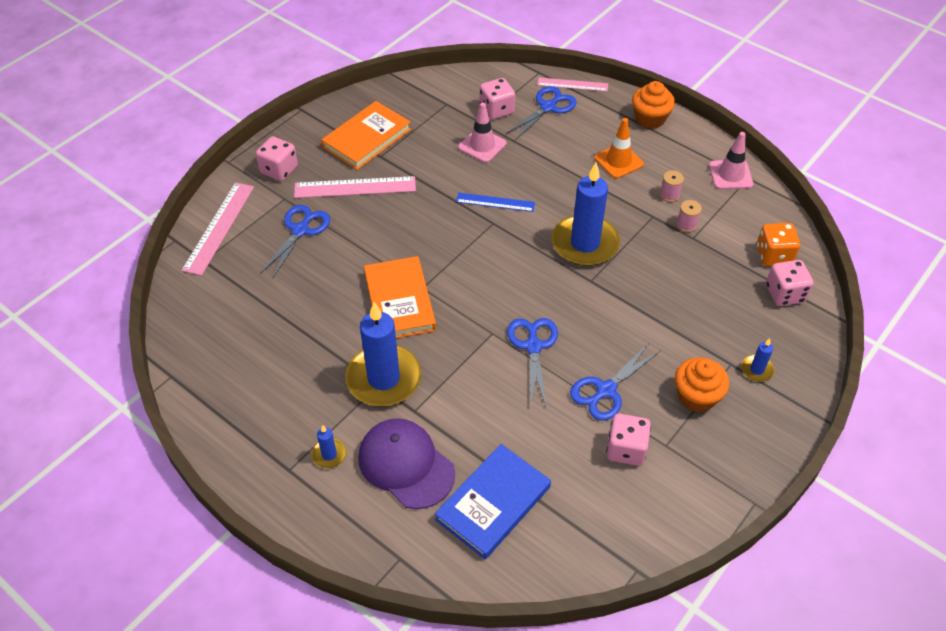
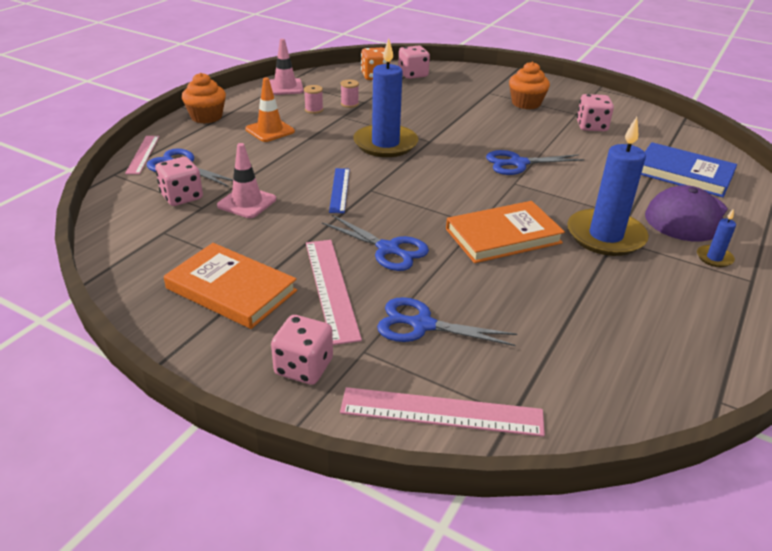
camera: 100 degrees left, 15 degrees down
(606, 390) = (543, 133): blue scissors -> blue scissors (388, 249)
(757, 370) = (489, 85): blue candle -> none

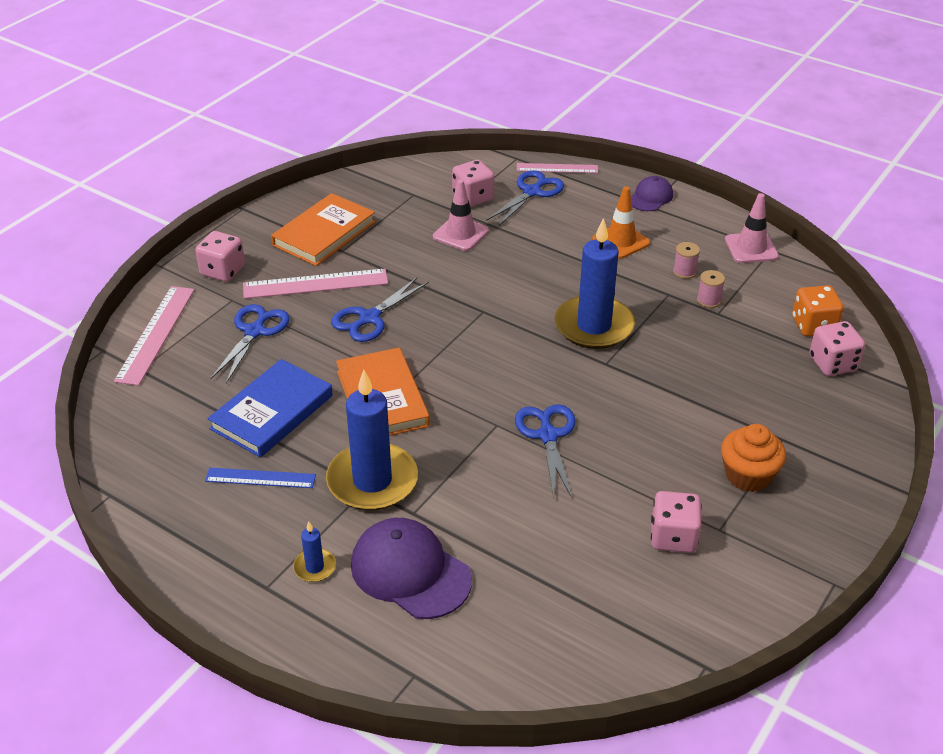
camera: 95 degrees right, 5 degrees up
(206, 117) = (650, 197): orange cupcake -> purple cap
(339, 190) = (483, 290): blue ruler -> blue ruler (260, 478)
(683, 174) = (521, 606): blue book -> blue book (272, 412)

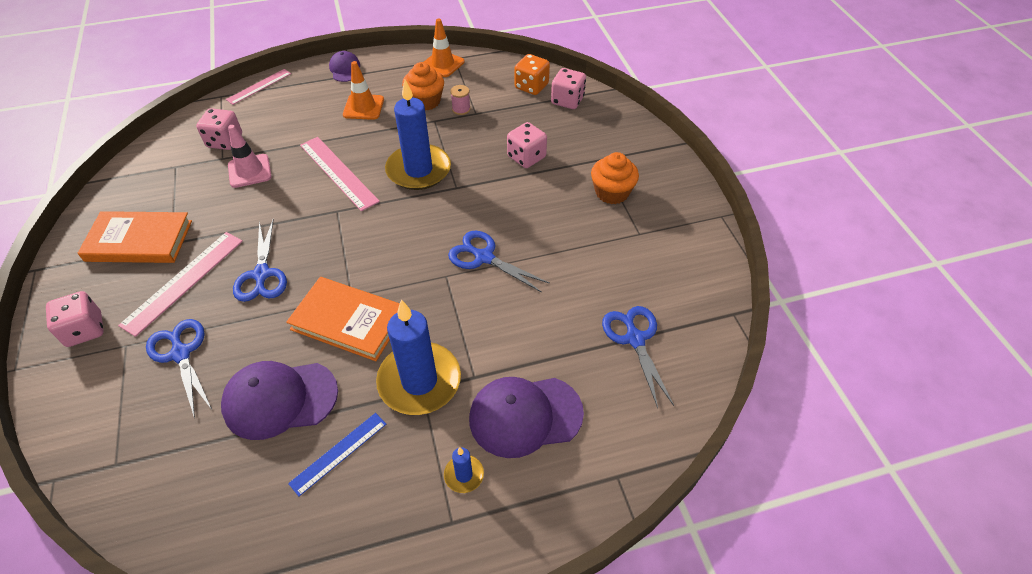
camera: 50 degrees left, 10 degrees up
(156, 334) = (90, 425): pink ruler -> pink ruler (338, 172)
(272, 412) = (280, 399): blue book -> purple cap
(324, 234) = (139, 241): orange book -> orange book turned 75 degrees counterclockwise
(532, 192) = (263, 112): blue scissors -> blue scissors (635, 339)
(673, 537) = (625, 258): pink dice -> pink dice (526, 157)
(684, 272) = (425, 101): pink spool -> orange cupcake
(751, 248) = (442, 64): pink traffic cone -> orange traffic cone

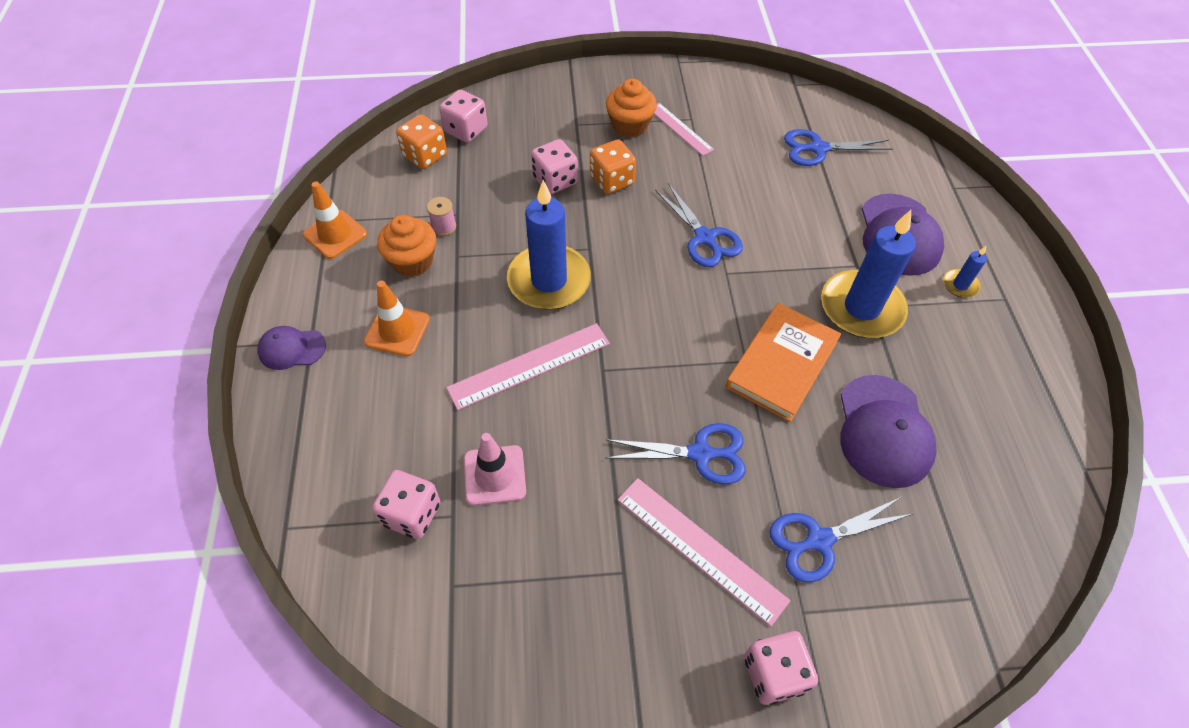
camera: 80 degrees left, 5 degrees up
(139, 241) = (611, 621): orange book -> none
(259, 86) = (283, 469): pink ruler -> pink ruler (680, 129)
(338, 453) = (944, 379): blue ruler -> none
(484, 257) = (704, 238): blue scissors -> blue scissors turned 75 degrees counterclockwise
(537, 190) = (611, 180): none -> orange dice

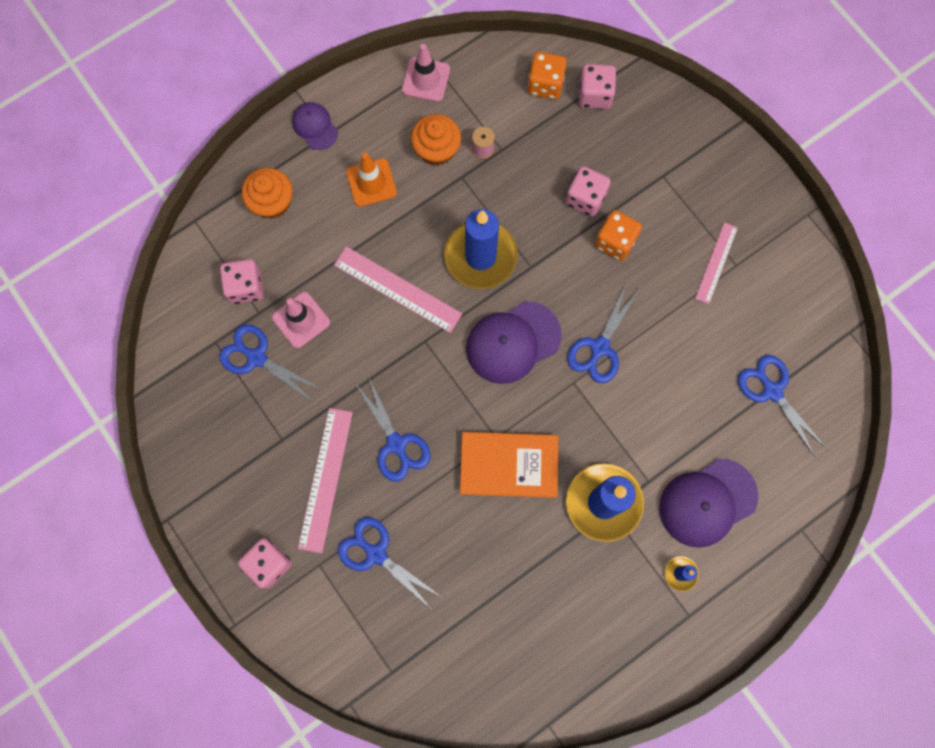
camera: 60 degrees right, 20 degrees up
(335, 234) = (426, 79): orange traffic cone -> pink traffic cone
(505, 547) = (257, 358): none -> blue scissors
(629, 125) = (691, 219): orange cupcake -> orange cupcake (272, 202)
(884, 431) = (493, 564): purple cap -> purple cap (513, 342)

